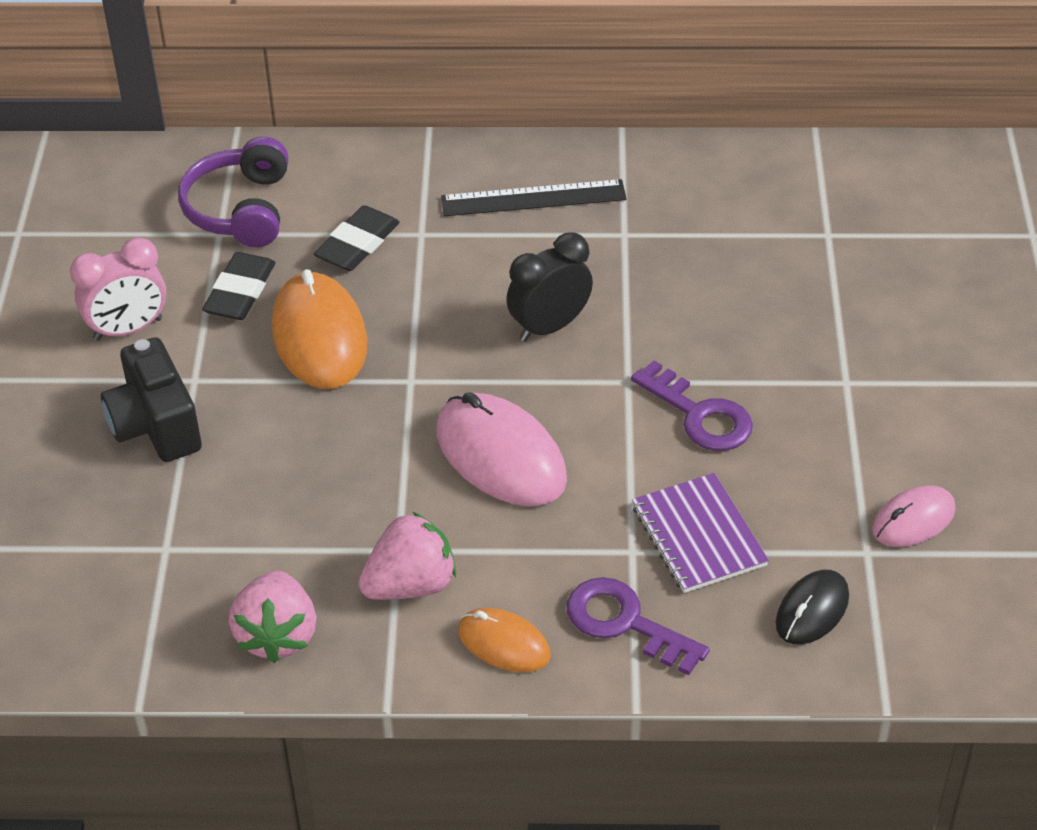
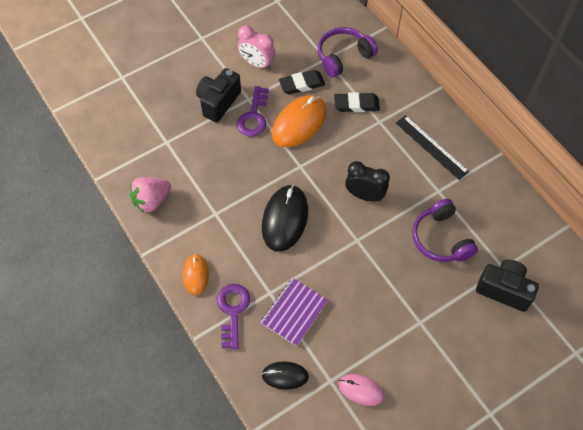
camera: 55 degrees right, 15 degrees up
(410, 585) = (202, 228): pink strawberry -> none
(500, 455) = (285, 219): pink mouse -> black mouse
(699, 415) = (358, 276): purple key -> purple key (253, 116)
(715, 277) = (441, 238): none -> purple headphones
(866, 255) = (504, 290): none -> black camera

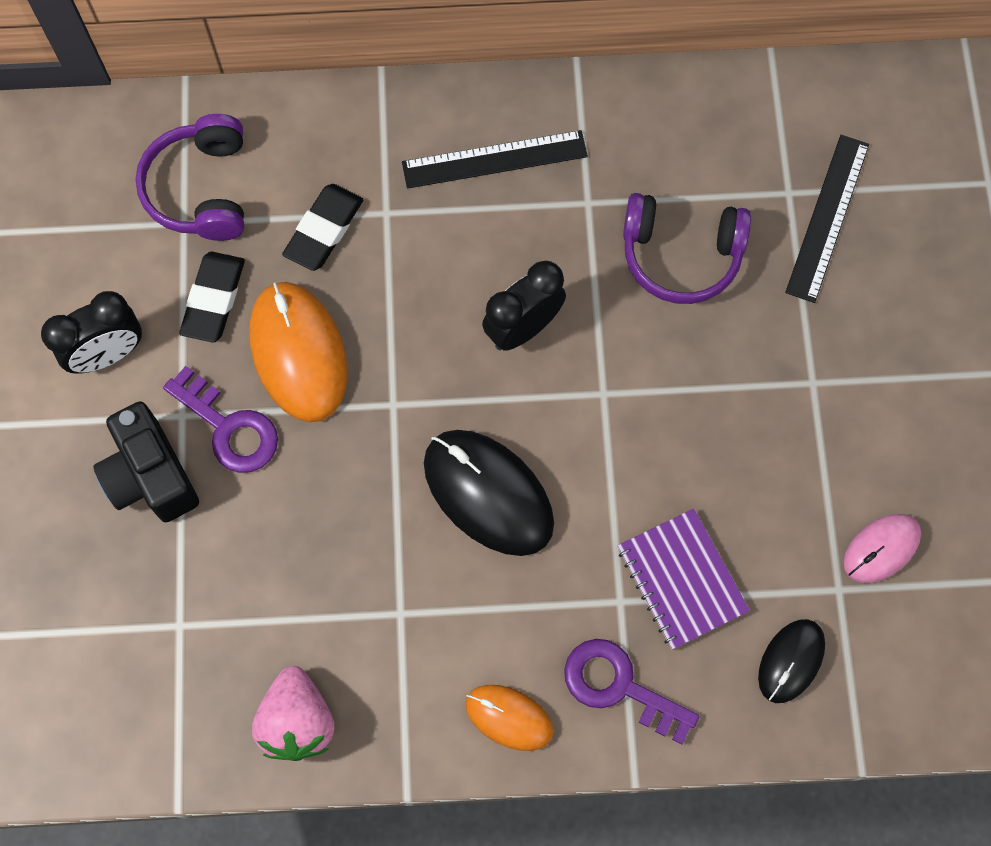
camera: 60 degrees left, 10 degrees up
(257, 63) = (108, 354): pink clock -> black clock
(504, 290) = (828, 217): black camera -> black ruler

